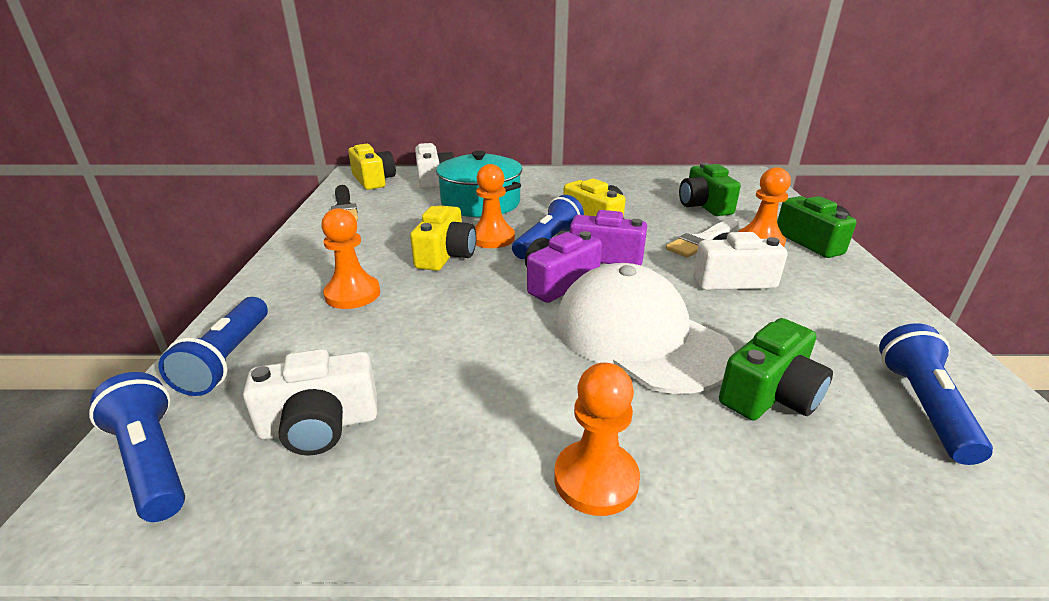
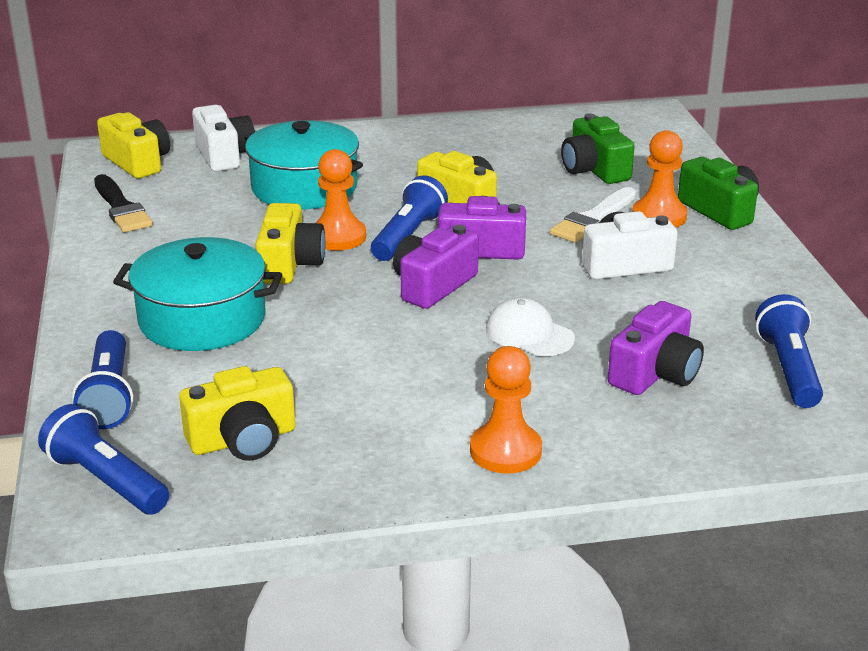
camera: 10 degrees left, 0 degrees up
(320, 425) = (243, 439): white camera -> yellow camera
(352, 294) = (202, 319): orange pawn -> turquoise pot
(639, 336) = (529, 334): white cap -> white cap, size x0.48
(770, 394) = (655, 373): green camera -> purple camera

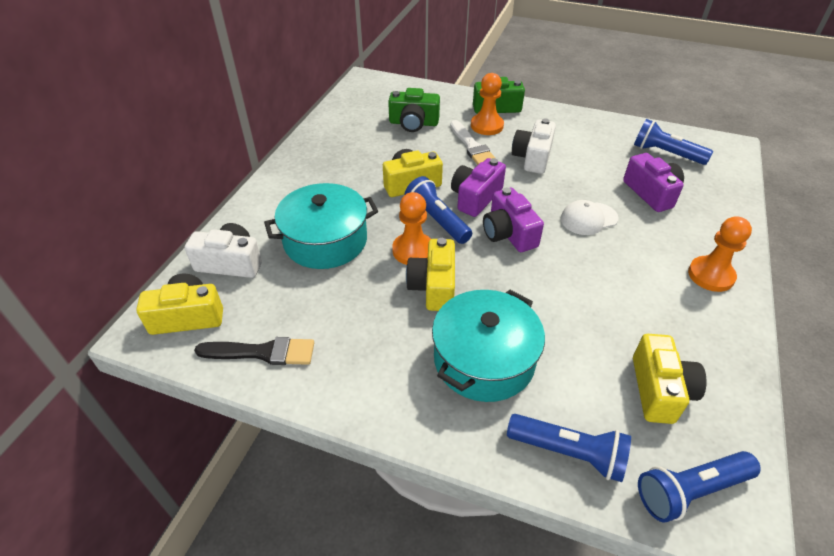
camera: 60 degrees left, 15 degrees up
(289, 264) = (433, 286): yellow camera -> yellow camera turned 120 degrees counterclockwise

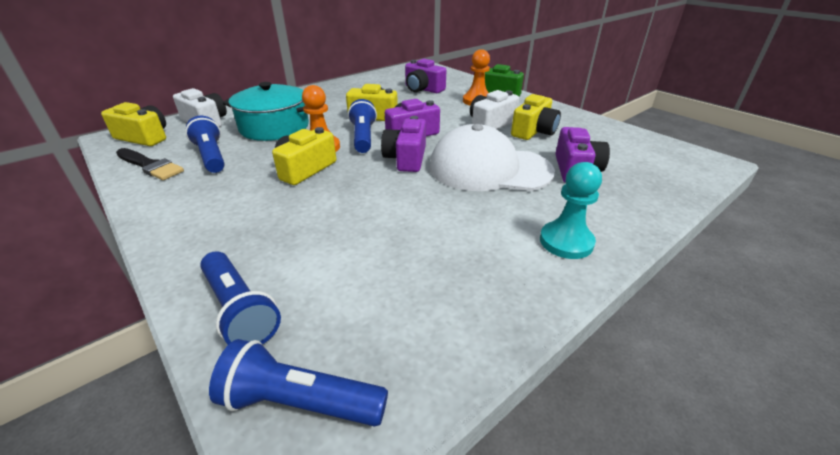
camera: 30 degrees right, 10 degrees down
(413, 123) = (423, 89): green camera -> purple camera
(472, 146) = (449, 108): white brush -> none
(484, 359) = (273, 221): turquoise pot -> none
(588, 219) = (489, 169): white cap -> white cap, size x2.07
(659, 390) = (389, 304): yellow camera -> yellow camera (534, 131)
(666, 153) = (626, 150): blue flashlight -> blue flashlight (211, 156)
(711, 275) = (566, 242): orange pawn -> turquoise pawn

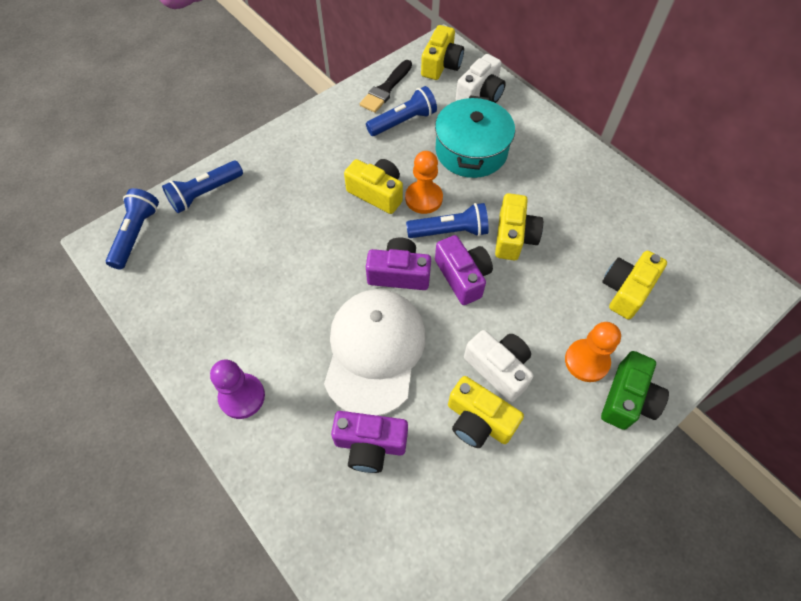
camera: 90 degrees right, 25 degrees up
(423, 89) = (626, 290): purple camera -> yellow camera
(566, 242) = (242, 396): turquoise pawn -> purple pawn

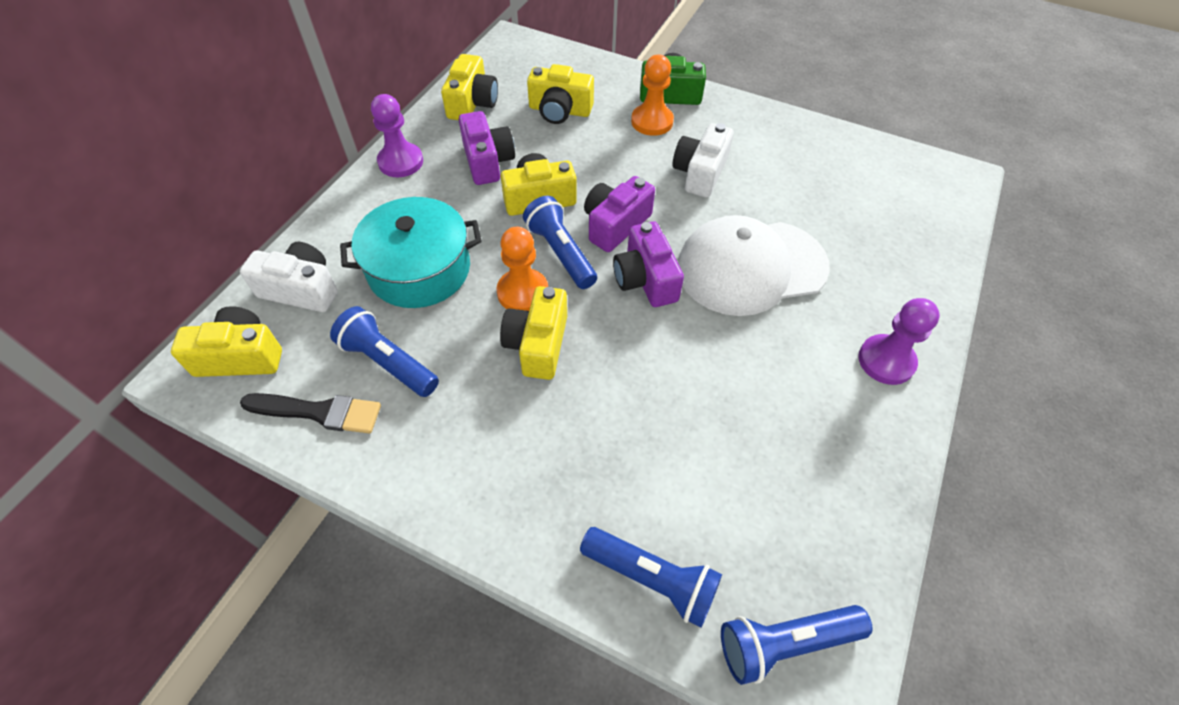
camera: 115 degrees left, 5 degrees down
(370, 445) = (840, 237): purple camera -> purple camera (487, 161)
(478, 421) = (759, 173): yellow camera -> yellow camera (472, 103)
(589, 164) = (400, 162): none -> purple pawn

